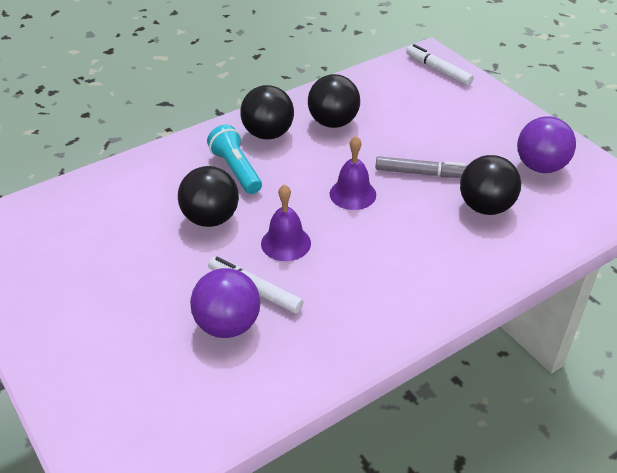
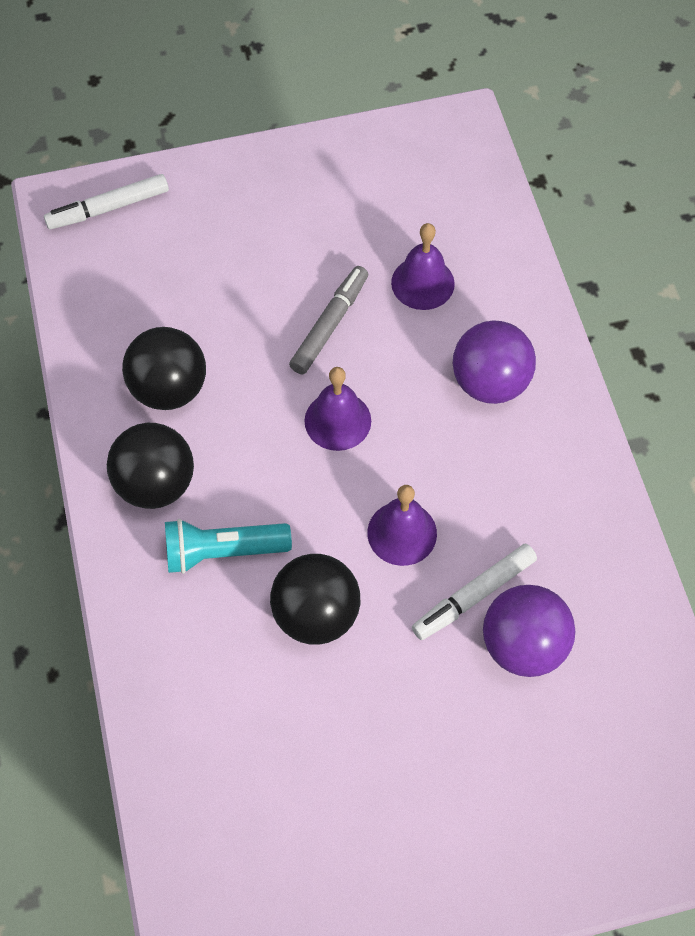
camera: 70 degrees left, 20 degrees up
(485, 207) = (422, 283): black ball -> purple bell
(540, 166) = (373, 191): purple ball -> purple ball (490, 382)

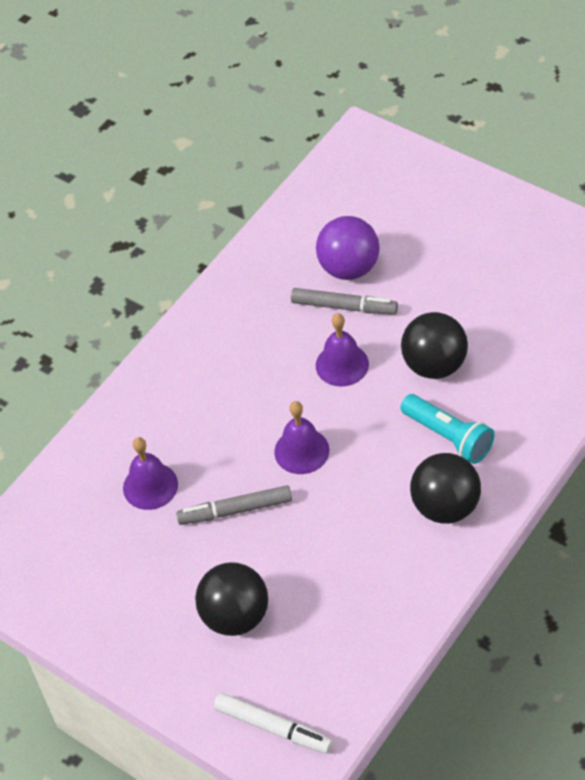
camera: 125 degrees left, 10 degrees down
(169, 389) = (375, 557): black ball -> black ball (235, 616)
(474, 595) = (344, 307): white marker -> grey marker
(490, 382) = (193, 397): purple ball -> none

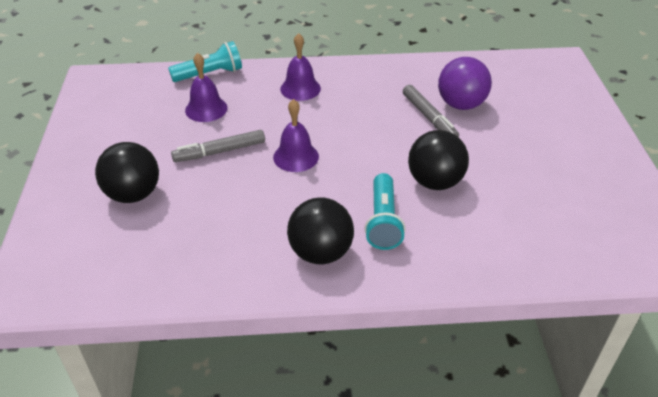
camera: 45 degrees right, 10 degrees down
(87, 449) = (210, 74): none -> turquoise flashlight
(235, 510) = (220, 152): grey marker -> grey marker turned 60 degrees counterclockwise
(273, 727) = (49, 261): white marker -> none
(342, 364) = (383, 139): purple bell -> purple bell (300, 88)

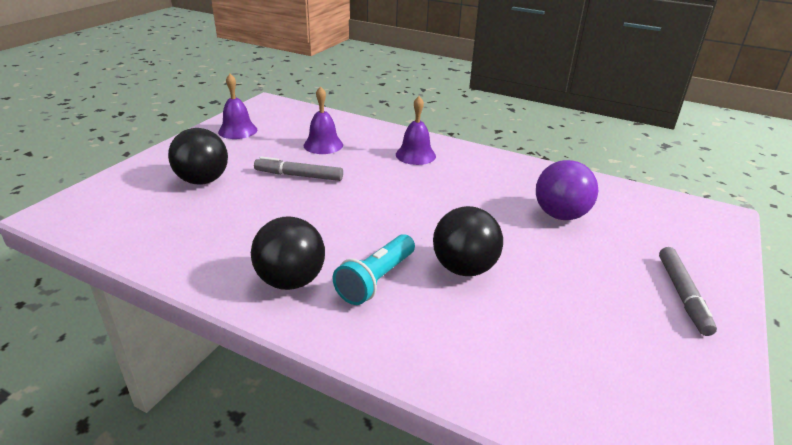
camera: 30 degrees right, 10 degrees down
(210, 74) = (353, 124): turquoise flashlight -> none
(296, 156) = (355, 200): purple bell -> purple bell (237, 130)
(429, 117) = (514, 214): grey marker -> grey marker (682, 295)

